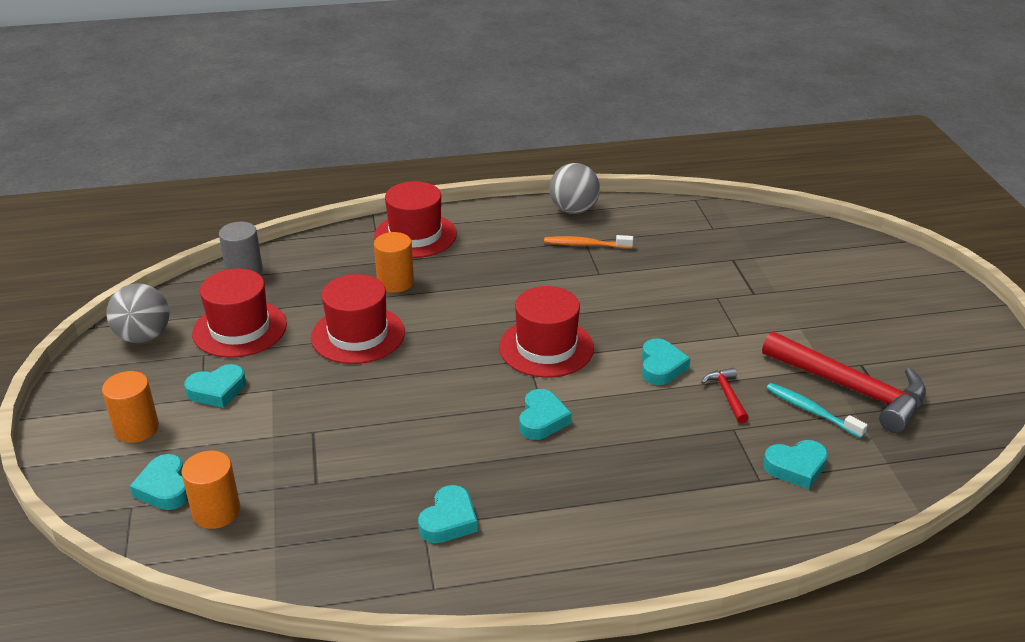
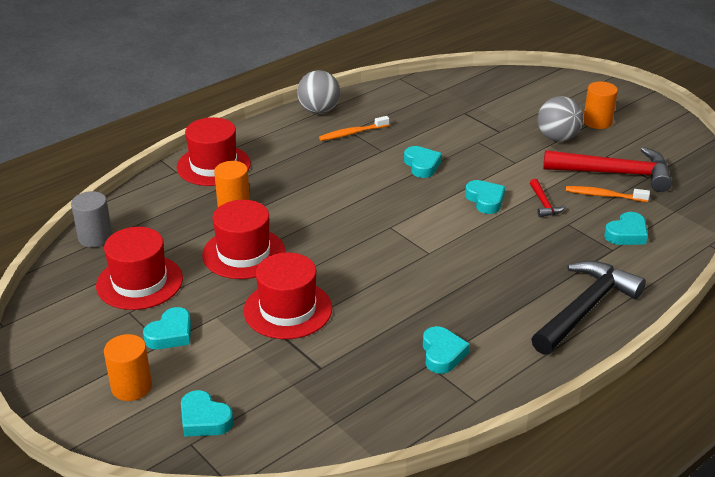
camera: 30 degrees left, 0 degrees up
(144, 337) = (59, 317): grey ball -> grey ball (557, 138)
(216, 512) = (265, 418): orange cylinder -> orange cylinder (597, 122)
(542, 419) = (440, 263): turquoise heart -> turquoise heart (422, 165)
(546, 347) = (395, 214): red hat -> red hat (288, 309)
(658, 536) = (585, 308): none -> black hammer
(727, 395) = (544, 204): red hammer -> red hammer turned 150 degrees counterclockwise
(811, 411) = (604, 195): turquoise toothbrush -> orange toothbrush

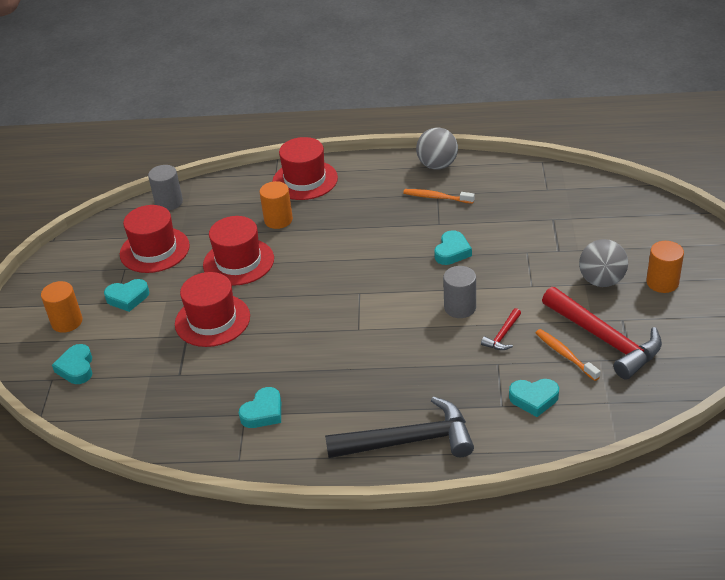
camera: 45 degrees right, 5 degrees up
(485, 200) = (460, 307): turquoise heart -> grey cylinder

